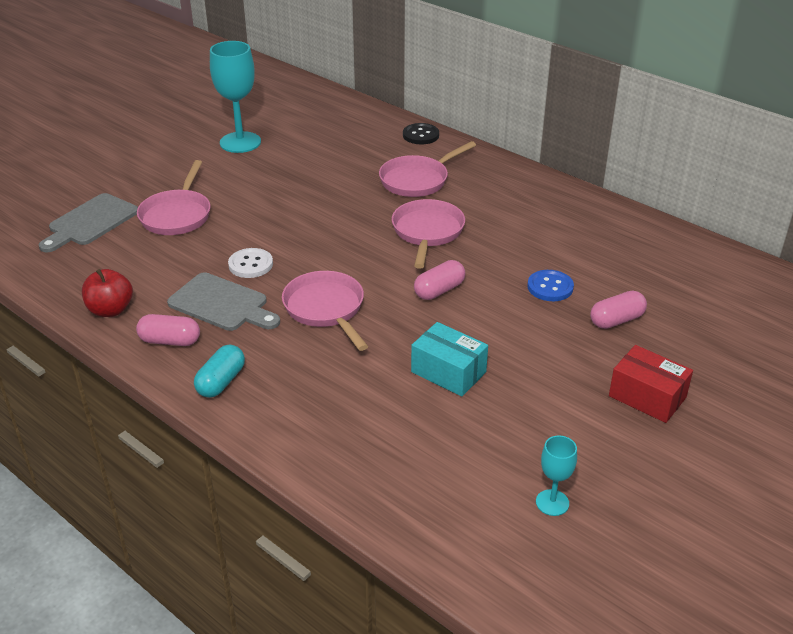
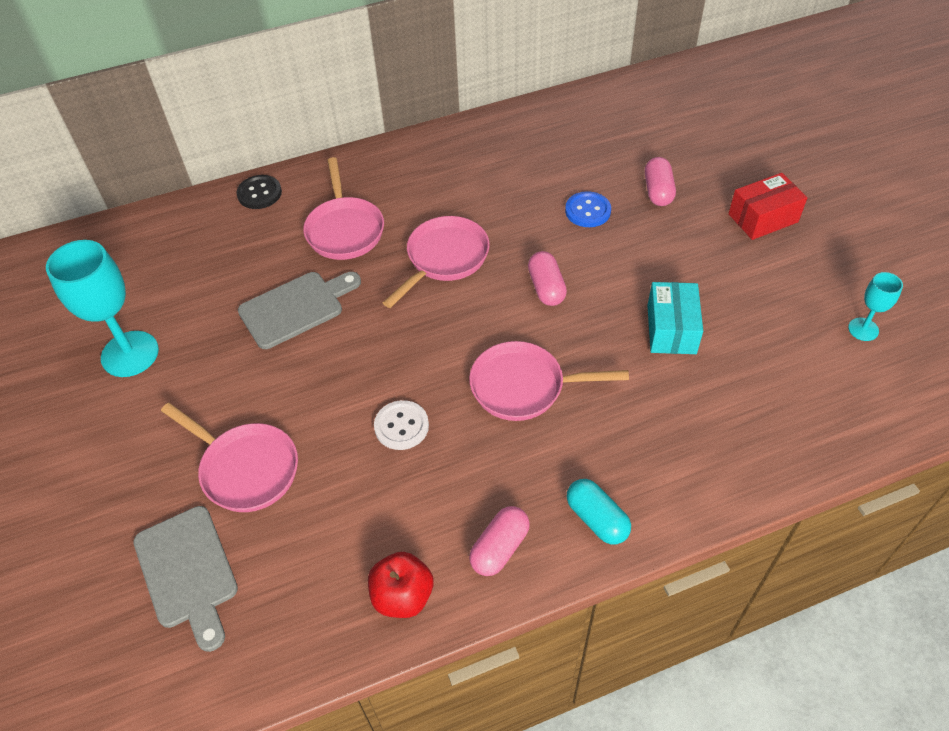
camera: 60 degrees left, 15 degrees up
(222, 304) = (460, 476): grey cutting board -> grey cutting board (296, 308)
(427, 232) = (444, 259): pink pan -> pink pan turned 90 degrees clockwise
(448, 372) = (671, 329): turquoise box -> turquoise box turned 60 degrees counterclockwise

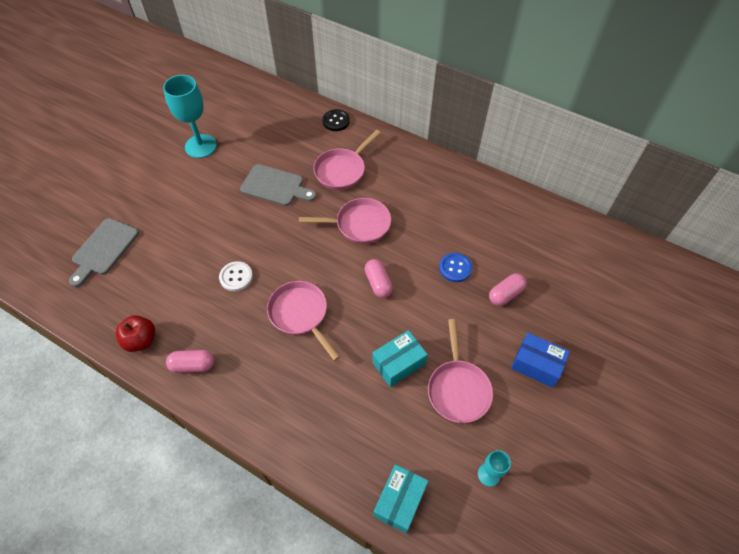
camera: 50 degrees right, 5 degrees up
(245, 469) = (169, 232): pink pan -> pink pan (458, 389)
(546, 288) = (378, 283): pink capsule -> pink capsule turned 60 degrees counterclockwise
(597, 519) = (239, 400): turquoise capsule -> none
(763, 218) = (536, 365): red box -> blue box
(846, 424) = (400, 501): none -> turquoise box

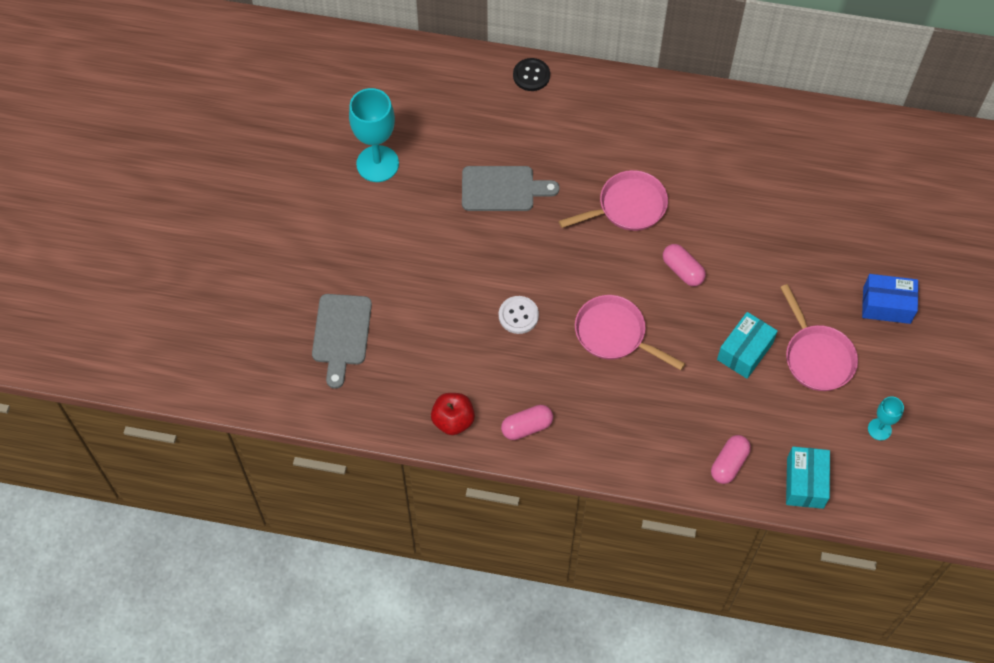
camera: 20 degrees left, 5 degrees up
(342, 170) = (573, 142): pink pan -> none
(455, 268) = (760, 225): blue button -> none
(505, 294) = (826, 238): pink capsule -> pink capsule (729, 464)

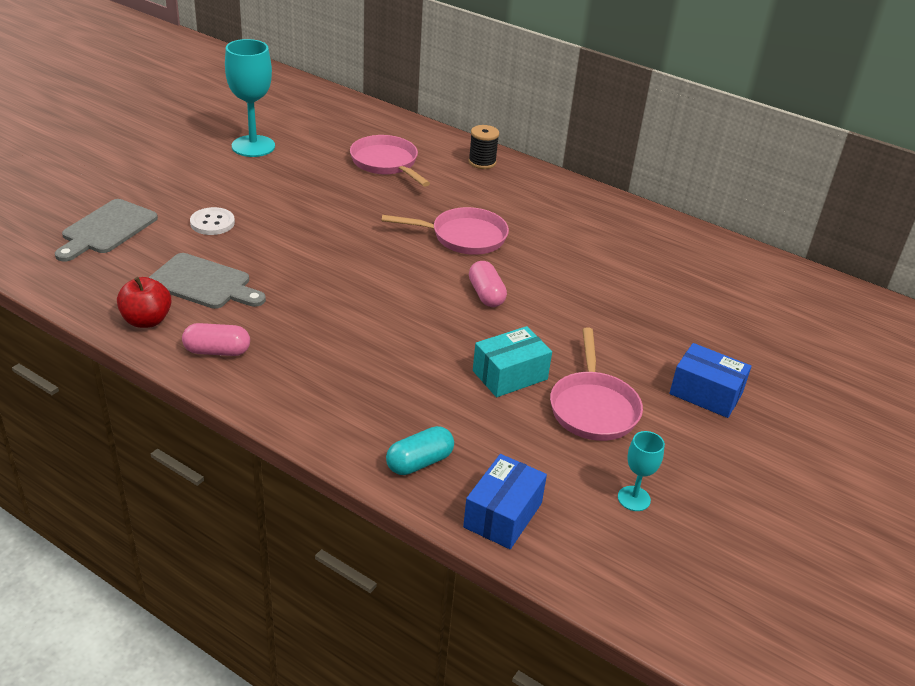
camera: 20 degrees right, 25 degrees down
(502, 189) = (351, 191): grey cutting board -> grey cutting board (204, 283)
(518, 315) = (288, 271): white button -> white button (212, 223)
(531, 75) = (439, 140): black button -> none
(586, 93) = (482, 162): none -> black spool
(614, 334) = (375, 315): pink pan -> pink pan (386, 163)
(729, 464) = (419, 462): pink capsule -> turquoise capsule
(805, 483) = (503, 515): turquoise box -> blue box

